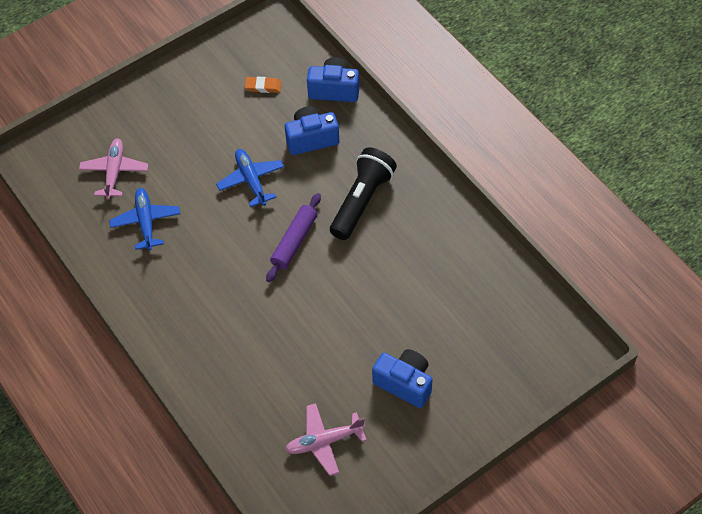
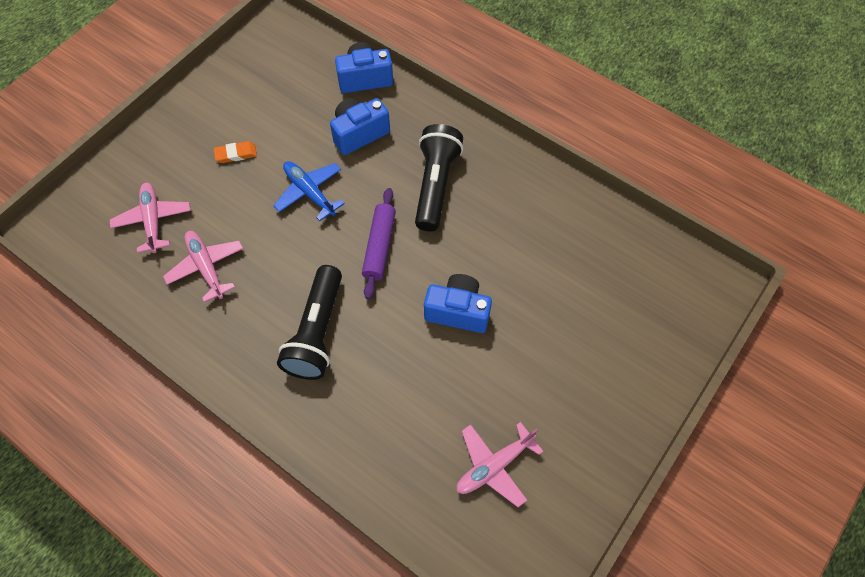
camera: 20 degrees left, 5 degrees up
(146, 222) = (206, 267): blue plane -> pink plane
(218, 298) = (317, 332): none -> black flashlight
(263, 86) = (289, 92): orange eraser -> orange eraser (236, 154)
(404, 383) = (556, 371): blue camera -> blue camera (458, 311)

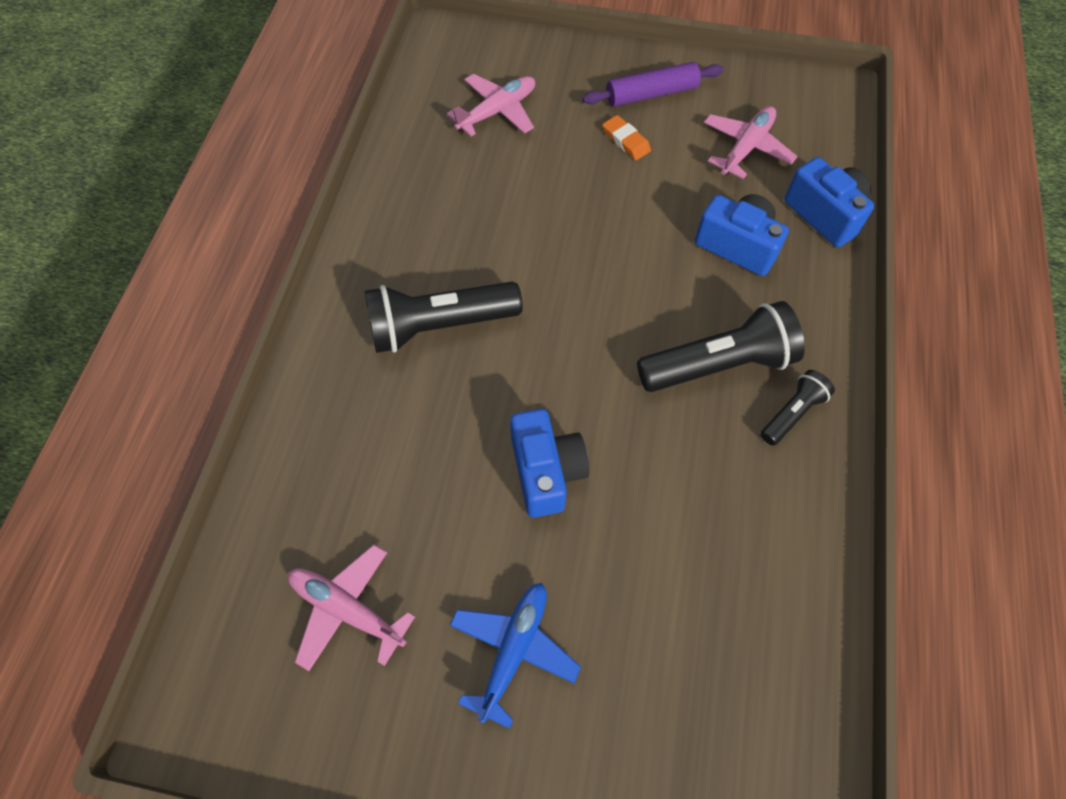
camera: 65 degrees right, 0 degrees up
(206, 267) = (467, 184): pink plane -> pink plane (746, 148)
(309, 192) = (620, 233): blue plane -> blue plane (514, 650)
(379, 246) = (589, 340): purple rolling pin -> purple rolling pin (651, 94)
(486, 164) = (792, 413): none -> black flashlight

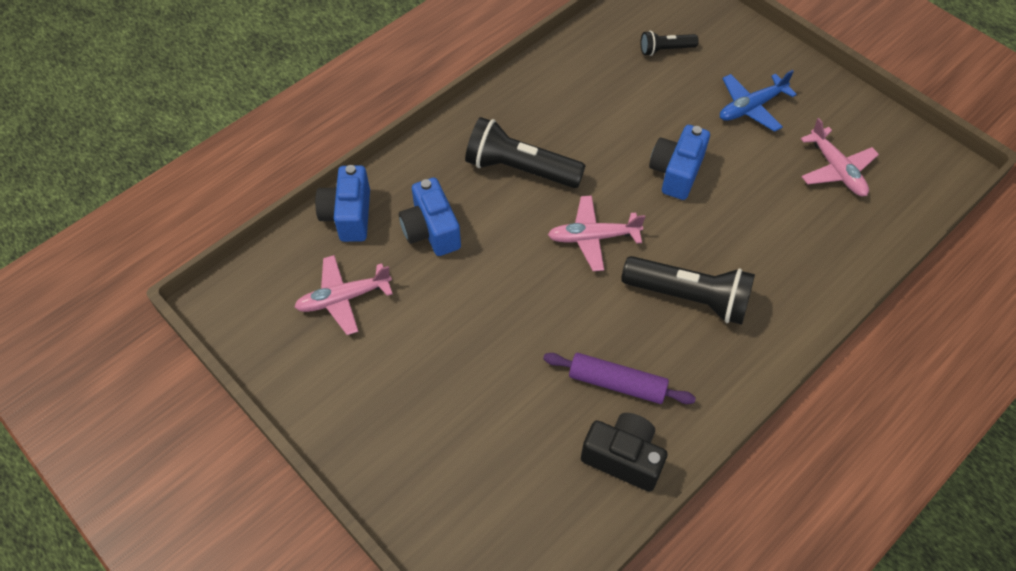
camera: 145 degrees left, 5 degrees down
(414, 162) = (623, 458): none -> black camera
(497, 111) = (512, 467): pink plane -> pink plane (592, 237)
(626, 140) = (429, 364): orange eraser -> none
(651, 94) = (364, 397): purple rolling pin -> purple rolling pin (617, 383)
(792, 413) = (502, 122): black flashlight -> black flashlight (665, 50)

